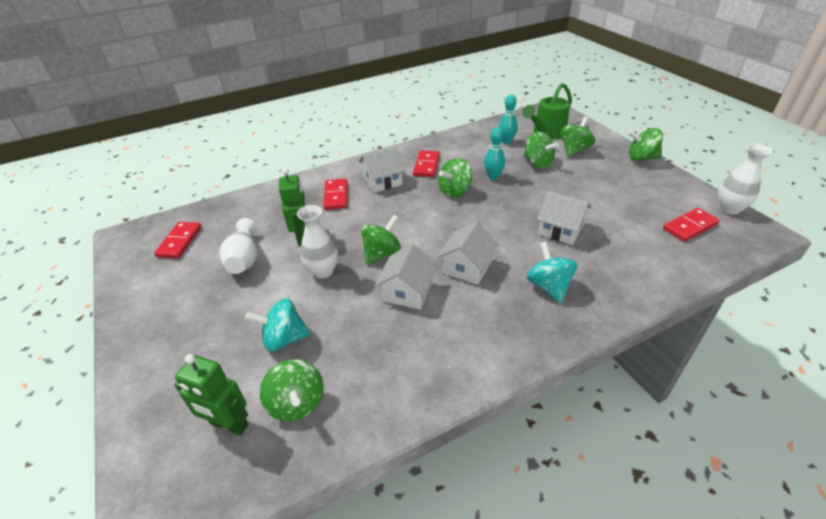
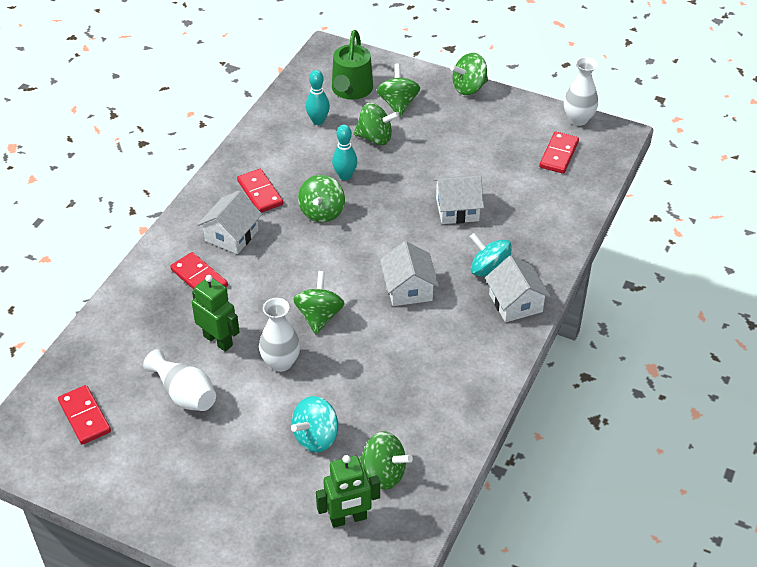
camera: 40 degrees left, 5 degrees up
(407, 291) = (378, 339): white house -> white house (515, 303)

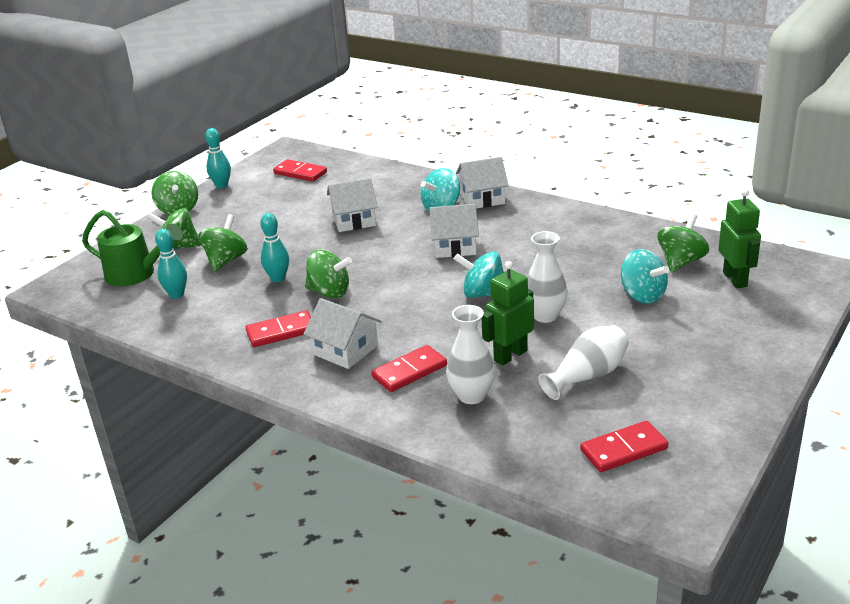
camera: 80 degrees left, 15 degrees down
(319, 316) = (483, 294): green spinning top -> turquoise spinning top
(457, 209) = (354, 220): white house -> white house turned 75 degrees clockwise
(522, 105) = (222, 185): none -> turquoise bowling pin
(578, 119) = (257, 163): white vase -> white vase (471, 396)

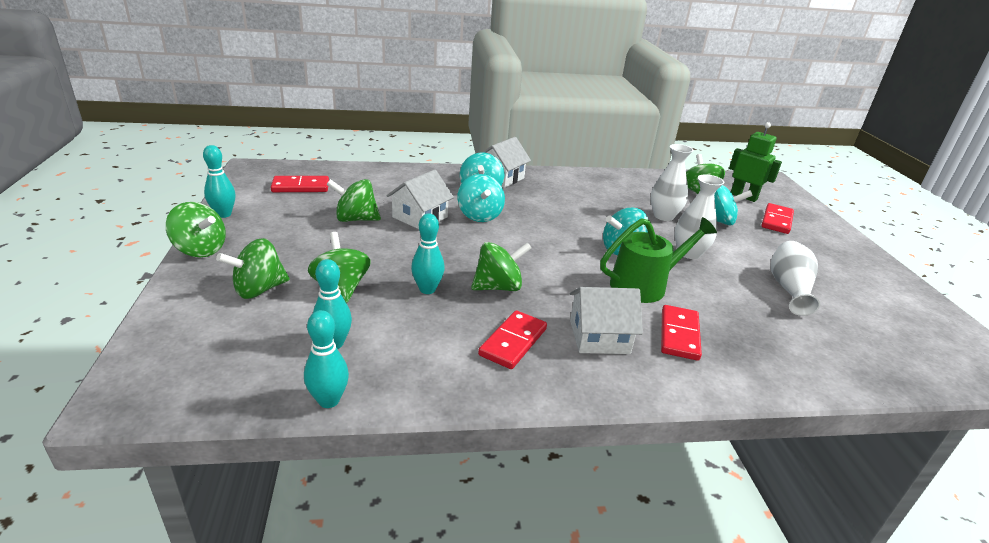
camera: 45 degrees left, 0 degrees up
(134, 325) = (329, 400): none -> turquoise bowling pin
(136, 274) = (242, 337): green watering can -> green watering can (644, 285)
(303, 210) = (355, 219): none -> green spinning top
(405, 231) = (479, 216): none -> turquoise spinning top
(454, 246) = (540, 218): white house -> none
(471, 396) = (754, 336): white vase -> white vase (663, 216)
(510, 355) = (720, 292): green robot -> none
(623, 449) = (900, 335): red domino -> red domino (776, 221)

